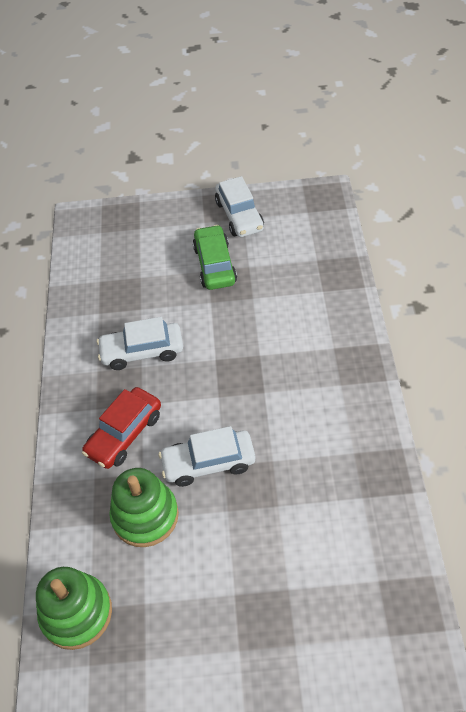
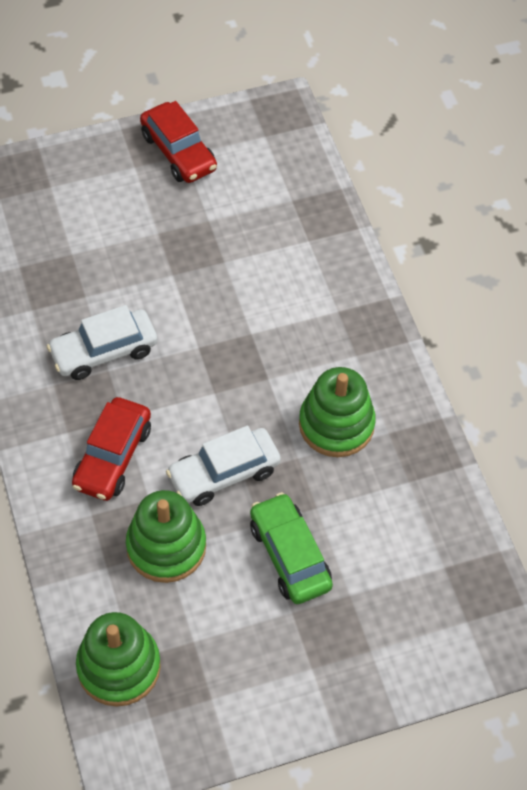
camera: 20 degrees left, 5 degrees up
(214, 265) = (164, 224): green car -> green car (289, 555)
(239, 216) = (178, 152): white car -> red car
(311, 438) = (336, 424): none -> green stacking toy

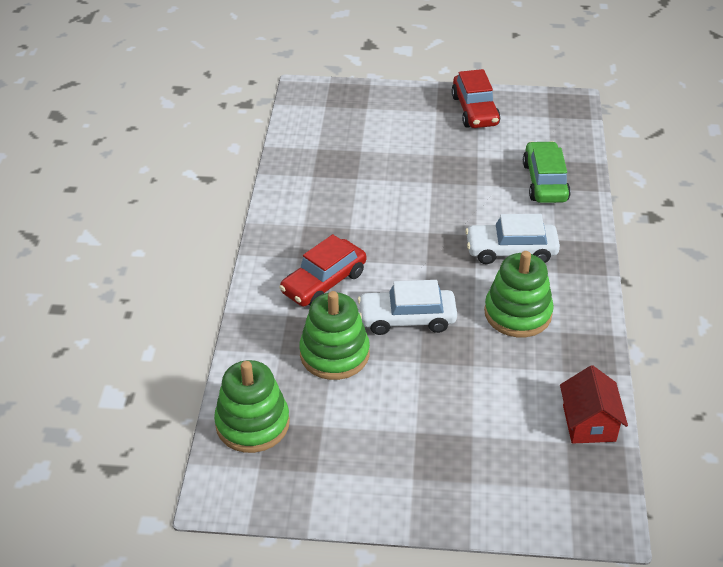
camera: 25 degrees right, 15 degrees down
(104, 351) = (353, 215): white car -> white car (511, 251)
(289, 555) = (433, 391): green car -> green car (545, 182)
(457, 536) = (589, 423): none -> red house

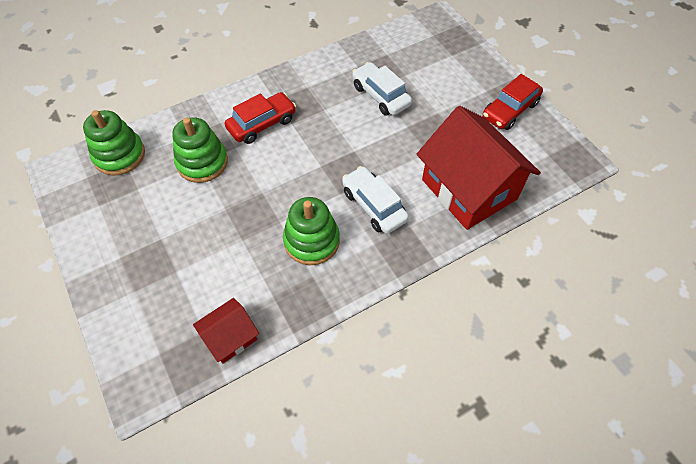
camera: 55 degrees right, 15 degrees up
(324, 283) = (262, 124): red car -> red car turned 135 degrees clockwise
(407, 319) = (260, 182): white car -> white car (380, 96)
(545, 182) = (469, 189): green car -> red house

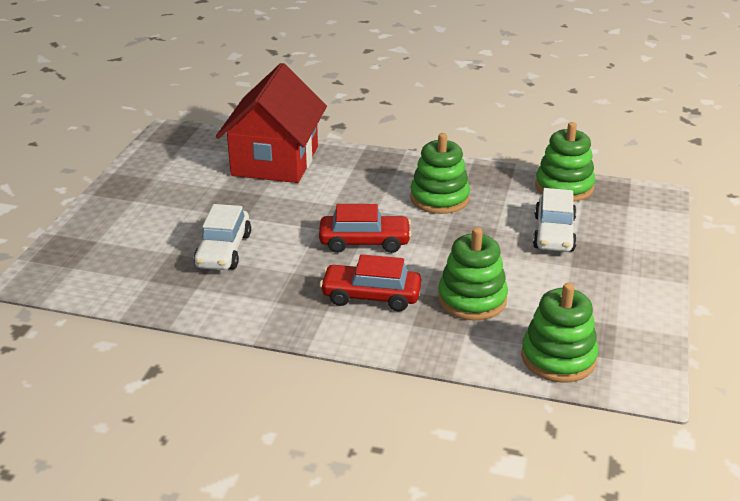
camera: 135 degrees left, 25 degrees down
(230, 337) = (564, 187): red house -> green stacking toy
(374, 206) = (361, 190): white car -> white car (554, 233)
(510, 110) = (147, 179): red car -> red car (364, 242)

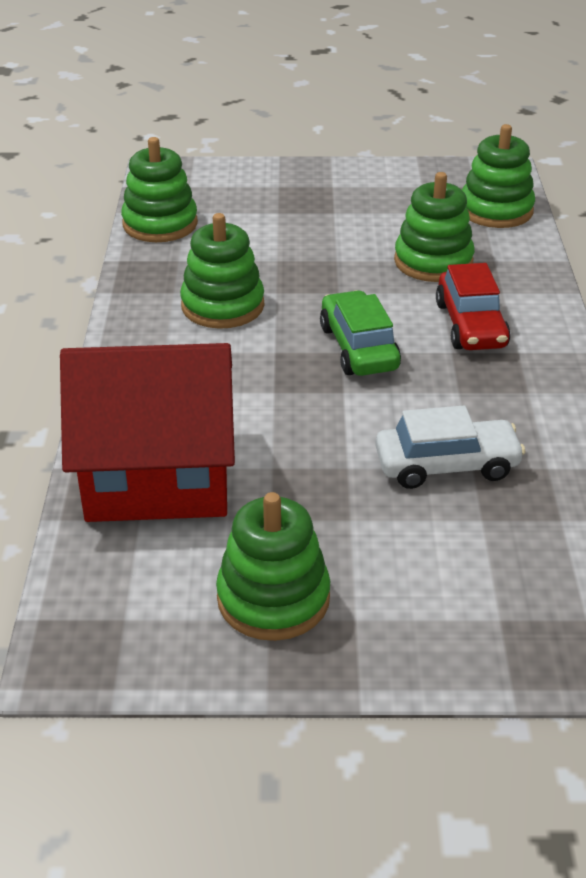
camera: 105 degrees left, 5 degrees up
(164, 181) = (273, 598): none -> green stacking toy
(364, 242) = (358, 348): red car -> green car
(554, 233) = (272, 224): white car -> none

